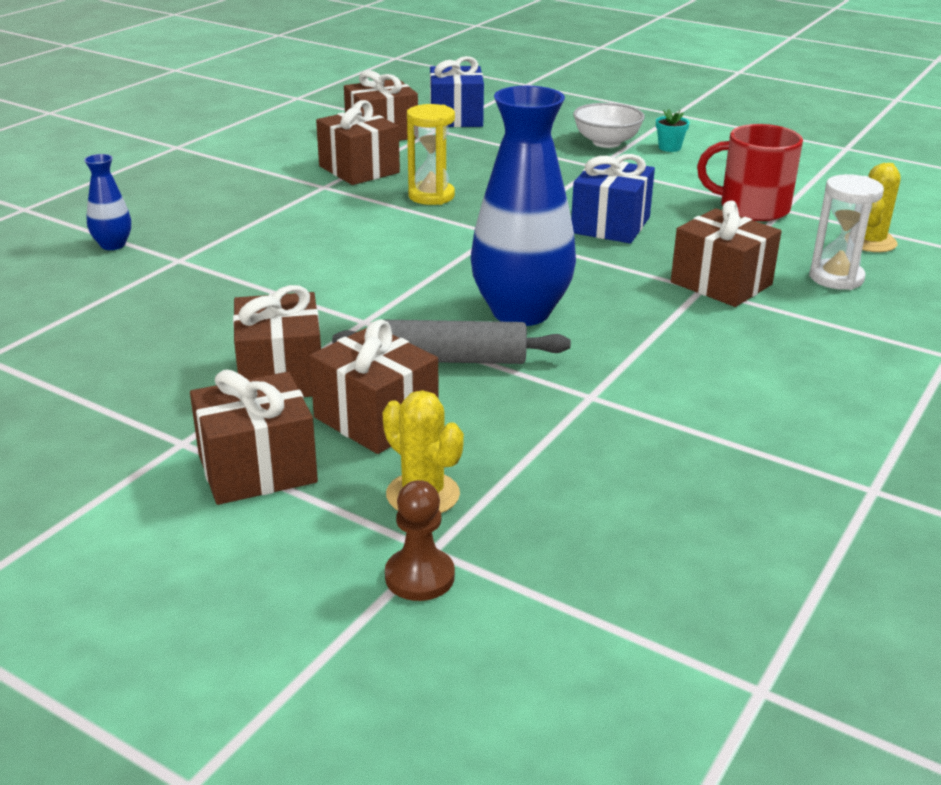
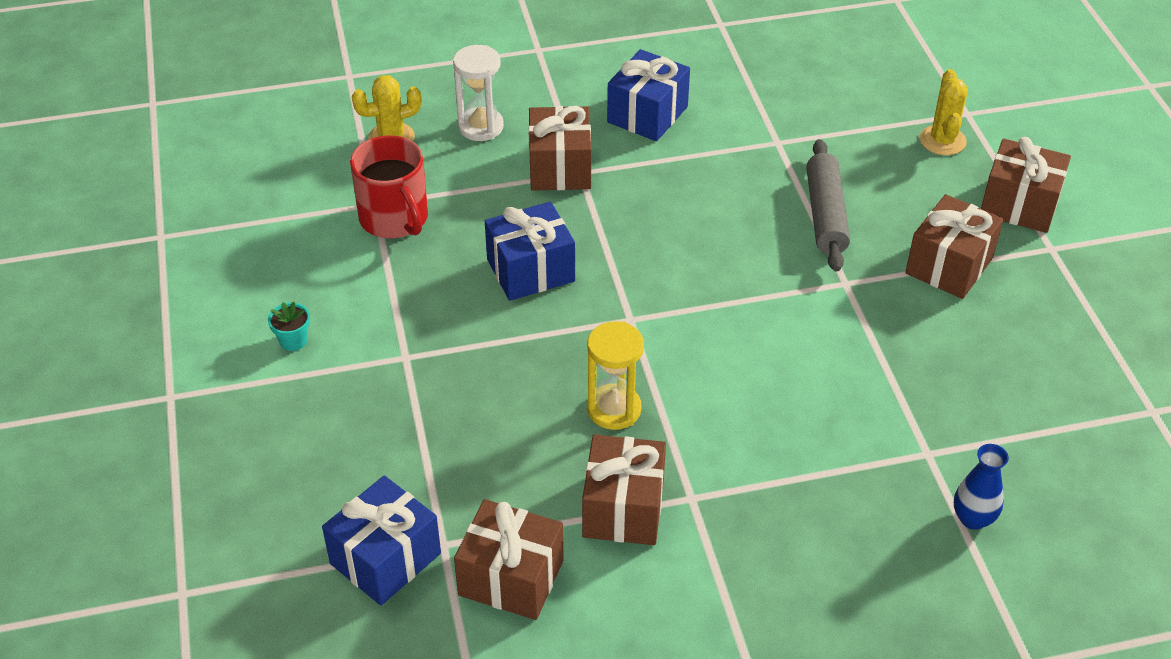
camera: 135 degrees left, 15 degrees up
(376, 418) = (920, 199): brown gift -> none
(419, 577) = (986, 105): brown pawn -> none
(451, 359) = (825, 214): grey rolling pin -> grey rolling pin turned 45 degrees clockwise
(521, 312) = (729, 225): blue vase -> none
(606, 142) = (329, 390): white bowl -> none
(744, 355) = (647, 114): none -> blue gift

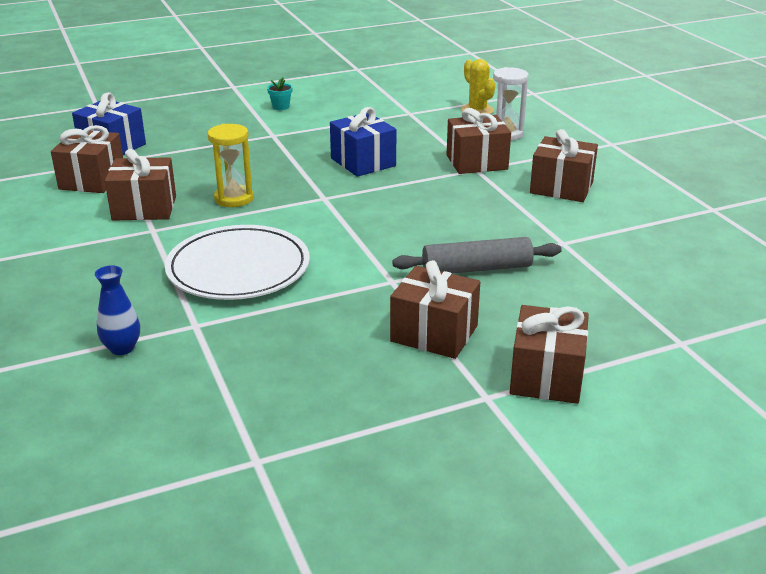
camera: 80 degrees right, 15 degrees down
(394, 218) = (397, 119): red mug -> none
(647, 114) = (561, 187): blue gift -> brown gift
(804, 411) = (238, 268): none -> white plate
(942, 140) = (623, 328): yellow cactus -> none

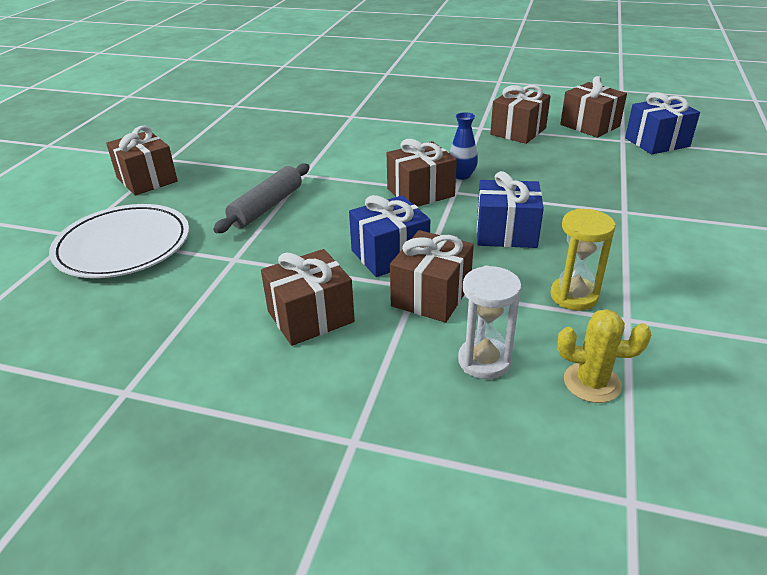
camera: 130 degrees right, 5 degrees up
(122, 348) = (358, 99): blue vase -> blue vase (462, 175)
(234, 199) = (496, 160): yellow hourglass -> yellow hourglass (574, 296)
(238, 268) = (393, 138): white plate -> white plate (123, 245)
(281, 107) = (714, 240): turquoise flower pot -> none
(434, 333) = (235, 166): brown gift -> brown gift (420, 192)
(456, 189) = (389, 255): none -> blue gift

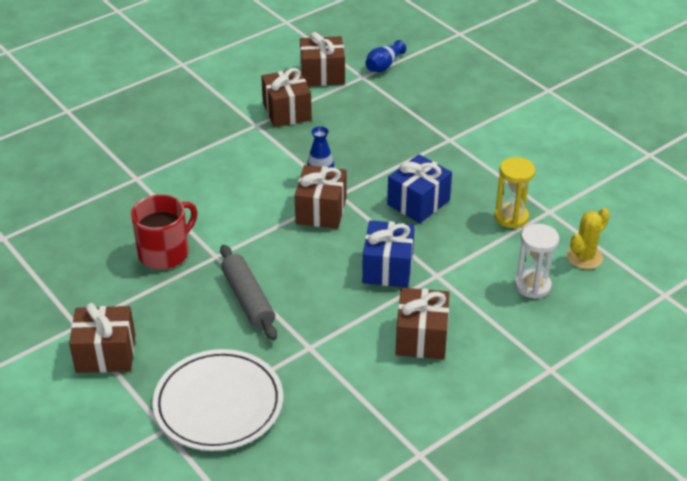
camera: 55 degrees left, 5 degrees up
(283, 156) = (165, 253): none -> red mug
(431, 295) = (452, 273): brown gift -> none
(657, 142) = (384, 65): blue gift -> blue vase

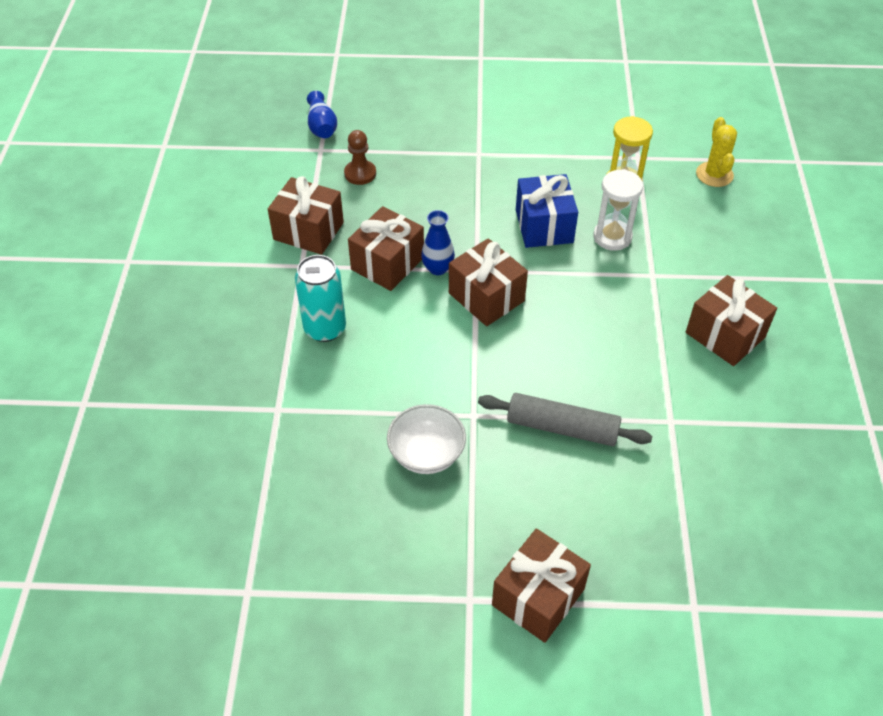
camera: 50 degrees left, 10 degrees up
(165, 253) = (426, 454): red mug -> white bowl
(216, 161) = (325, 328): none -> turquoise can
(218, 404) = (693, 539): white plate -> none
(322, 75) = (282, 173): brown gift -> brown gift (387, 263)
(362, 103) = (360, 173): none -> brown pawn
(387, 268) = (613, 301): blue gift -> none
(532, 286) = (721, 226): white hourglass -> white hourglass (612, 237)

